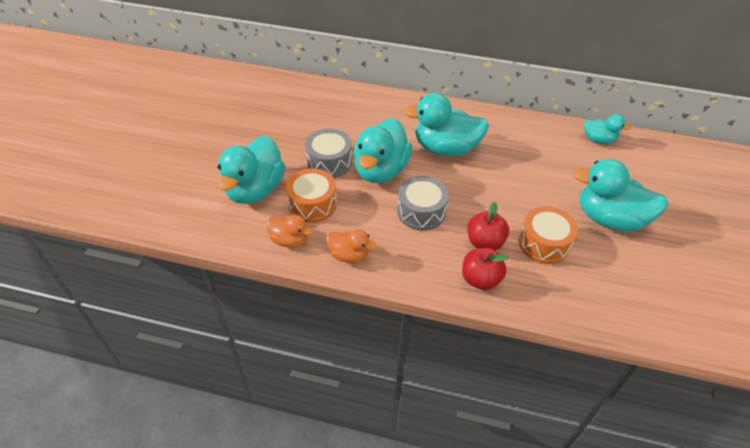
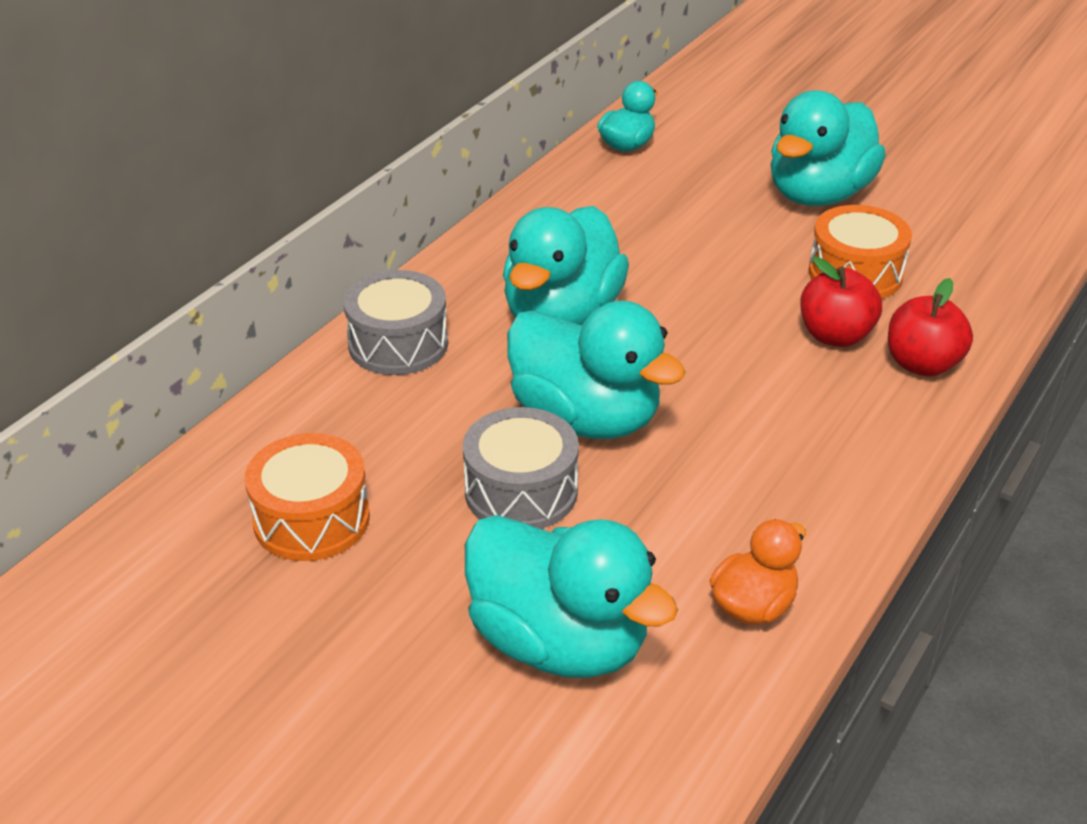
camera: 70 degrees left, 10 degrees down
(312, 204) = (650, 546): orange drum -> orange drum (311, 519)
(349, 255) = (822, 519): orange duck -> none
(421, 212) = (731, 392): grey drum -> grey drum (398, 344)

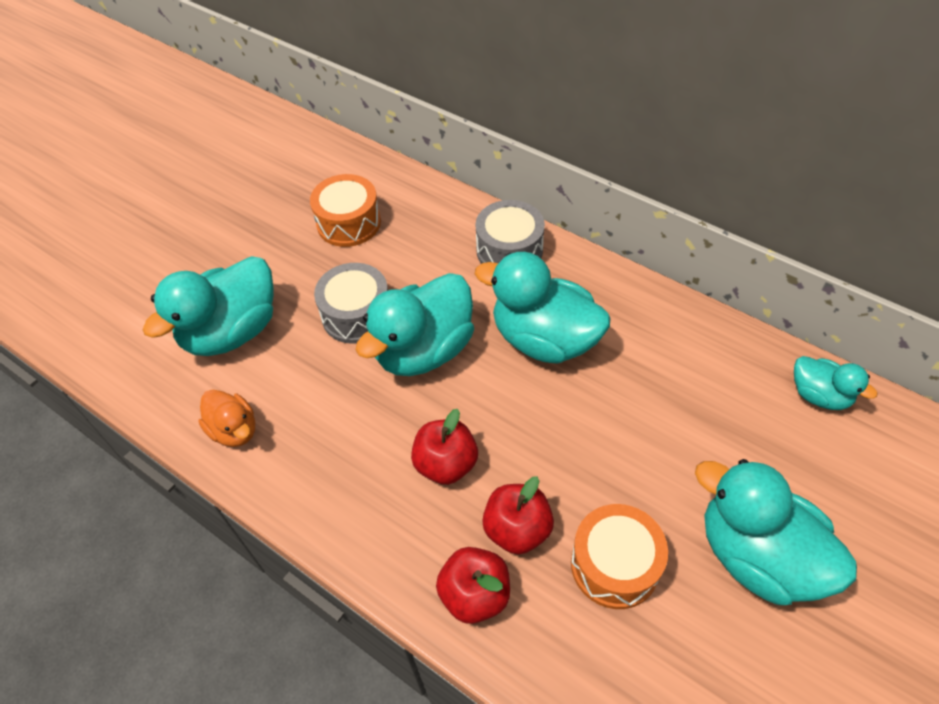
camera: 95 degrees right, 15 degrees up
(764, 391) = (446, 464): none -> red apple

